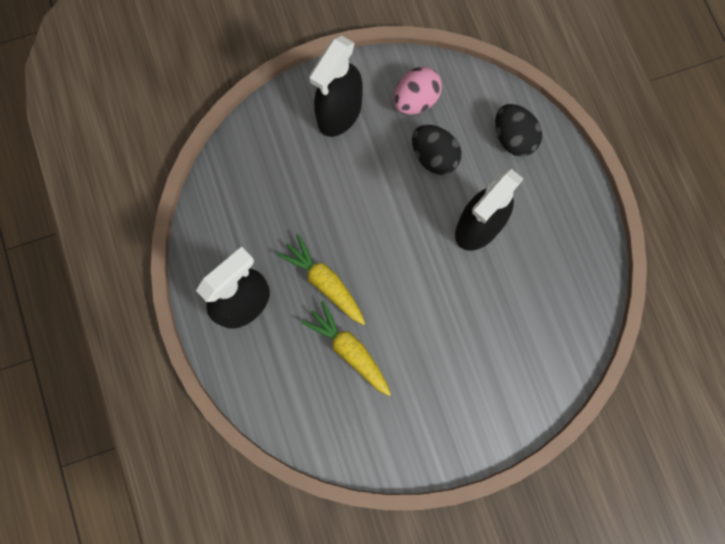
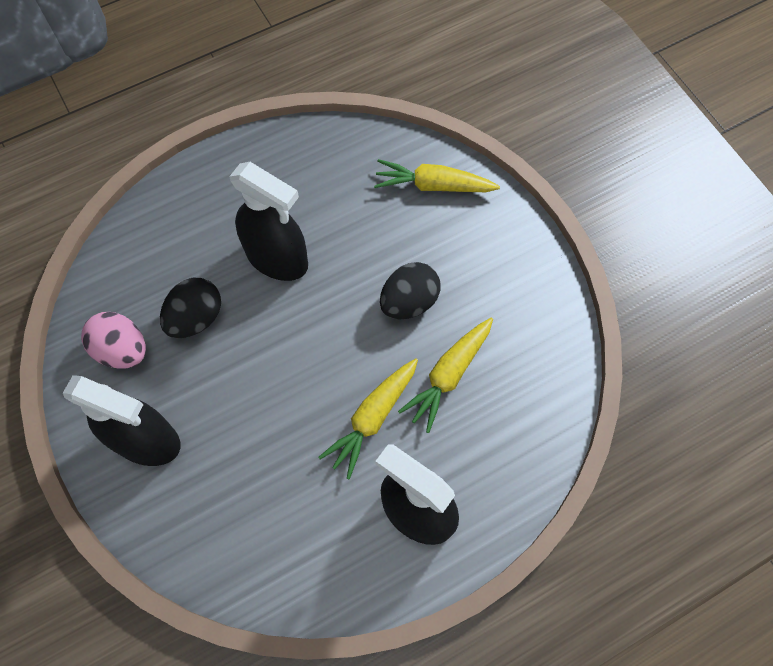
camera: 100 degrees left, 10 degrees down
(513, 138) = (164, 236): black egg -> black egg (409, 301)
(533, 374) = (433, 185): none -> yellow carrot

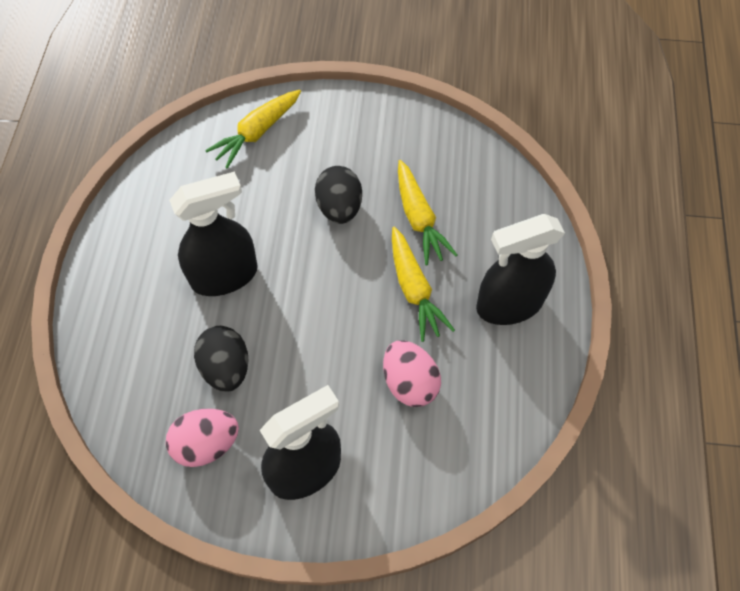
camera: 55 degrees left, 5 degrees down
(278, 473) = (409, 382): none -> pink egg

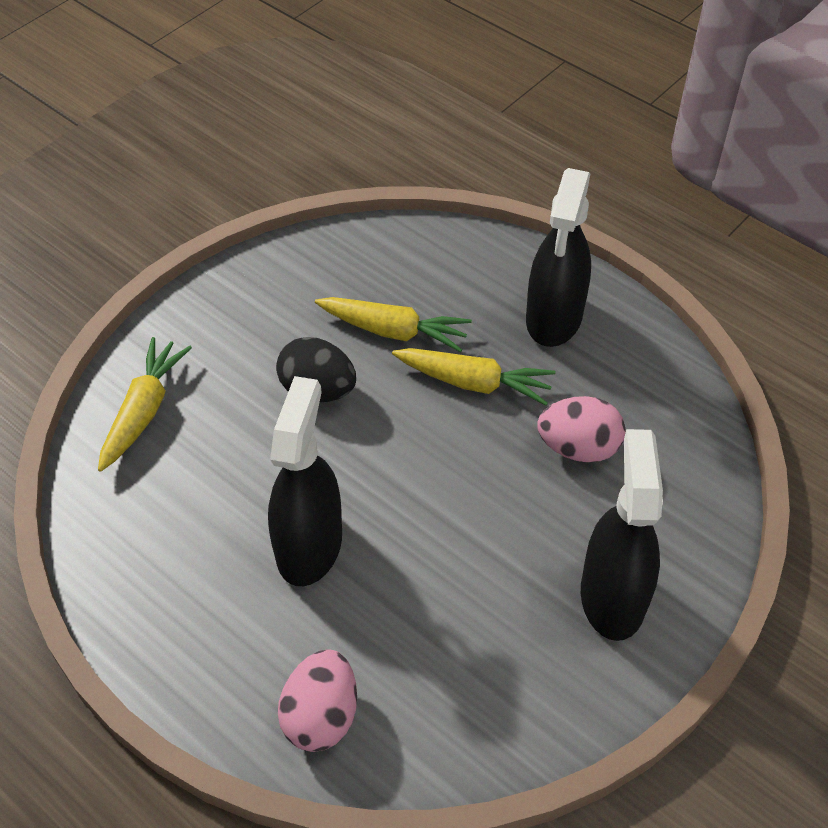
camera: 55 degrees left, 10 degrees down
(206, 444) = (513, 678): pink egg -> pink egg (321, 715)
(226, 367) = (431, 608): black egg -> none
(257, 133) = (144, 410): yellow carrot -> yellow carrot turned 150 degrees counterclockwise

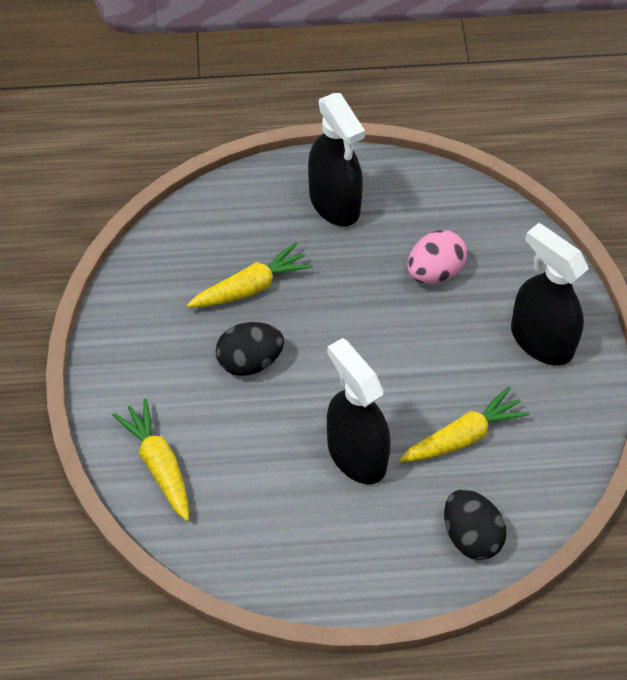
camera: 45 degrees left, 5 degrees up
(321, 715) = (471, 535): pink egg -> black egg
(474, 383) = (335, 281): yellow carrot -> yellow carrot (463, 436)

